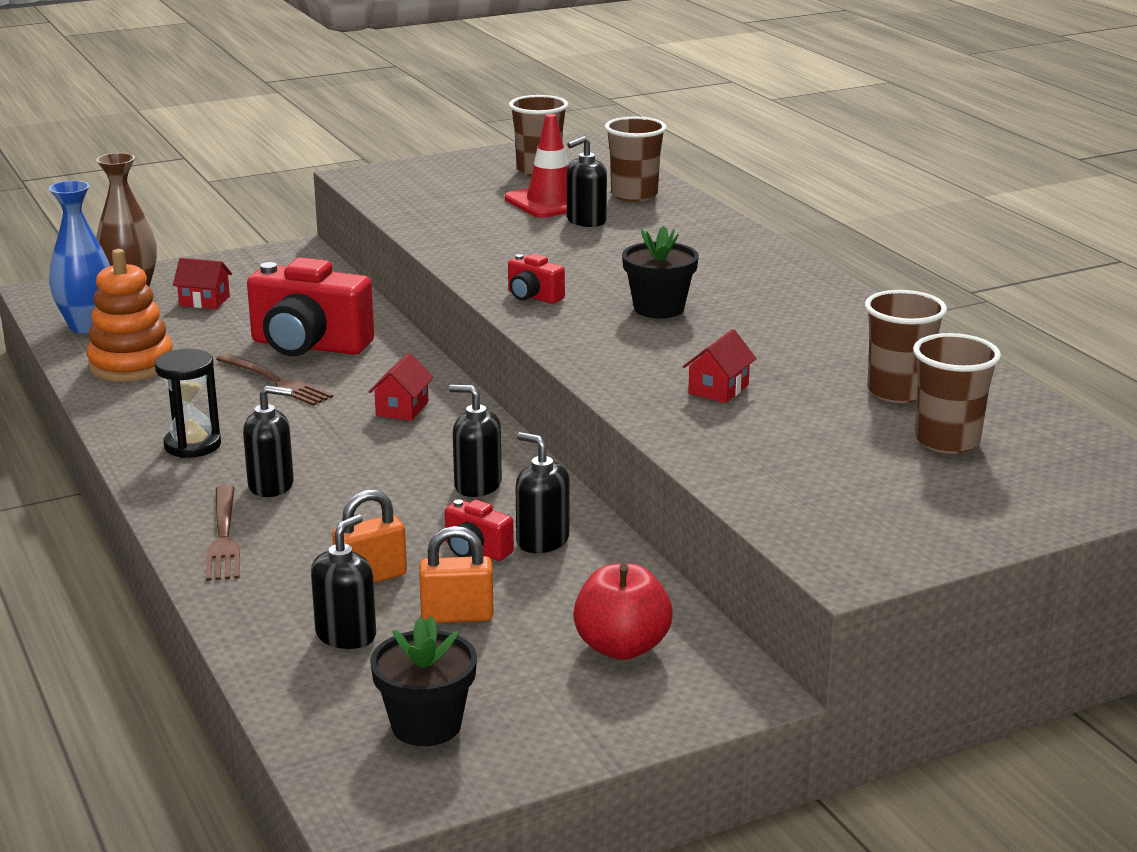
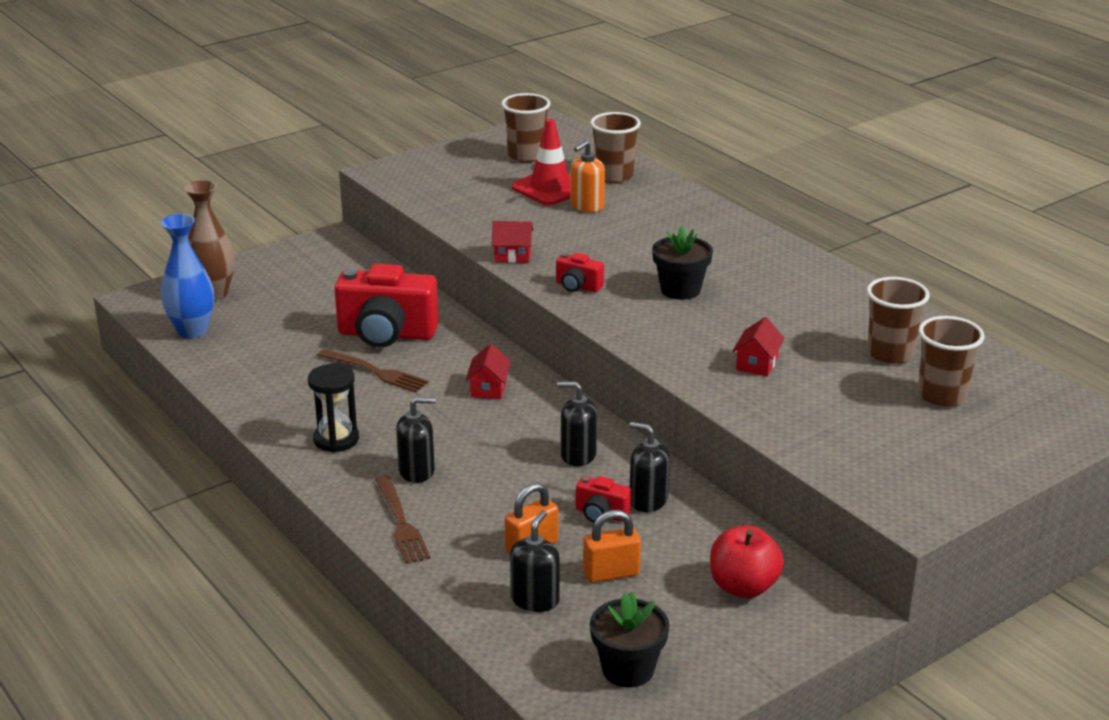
camera: 10 degrees left, 5 degrees up
(131, 364) = (248, 366): orange stacking toy -> none
(204, 301) = (279, 297): red house -> red house (512, 255)
(586, 221) = (587, 206): black soap dispenser -> orange soap dispenser

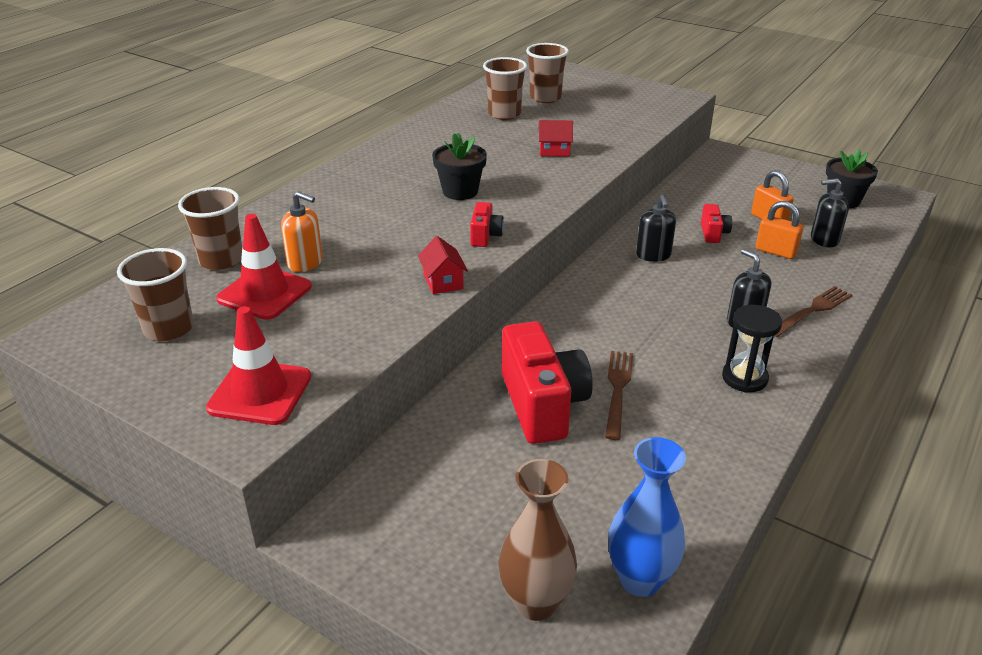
camera: 110 degrees left, 5 degrees up
(424, 179) = (260, 392): none -> red traffic cone
(488, 388) = (595, 316): red house -> none
(648, 500) = (680, 220): black soap dispenser -> none
(743, 587) = (732, 179): red apple -> none

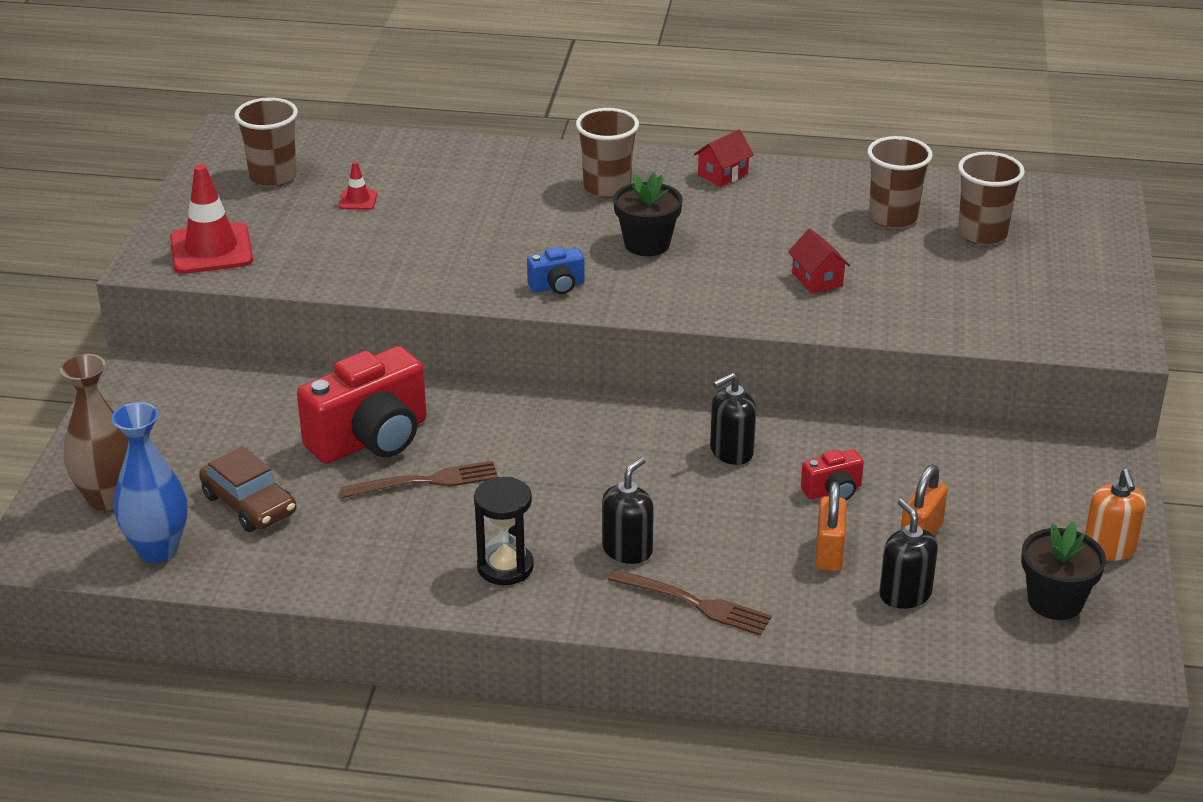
camera: 65 degrees right, 0 degrees up
(221, 260) = (397, 160): brown cup -> brown cup (607, 187)
(264, 293) = (358, 200): red traffic cone -> red traffic cone, size x0.47
(305, 262) = (425, 202): orange soap dispenser -> orange soap dispenser (1109, 548)
(443, 281) = (445, 286): red house -> red house (722, 174)
(485, 236) = (557, 286): red camera -> blue camera
(597, 499) = (249, 504): none -> brown car

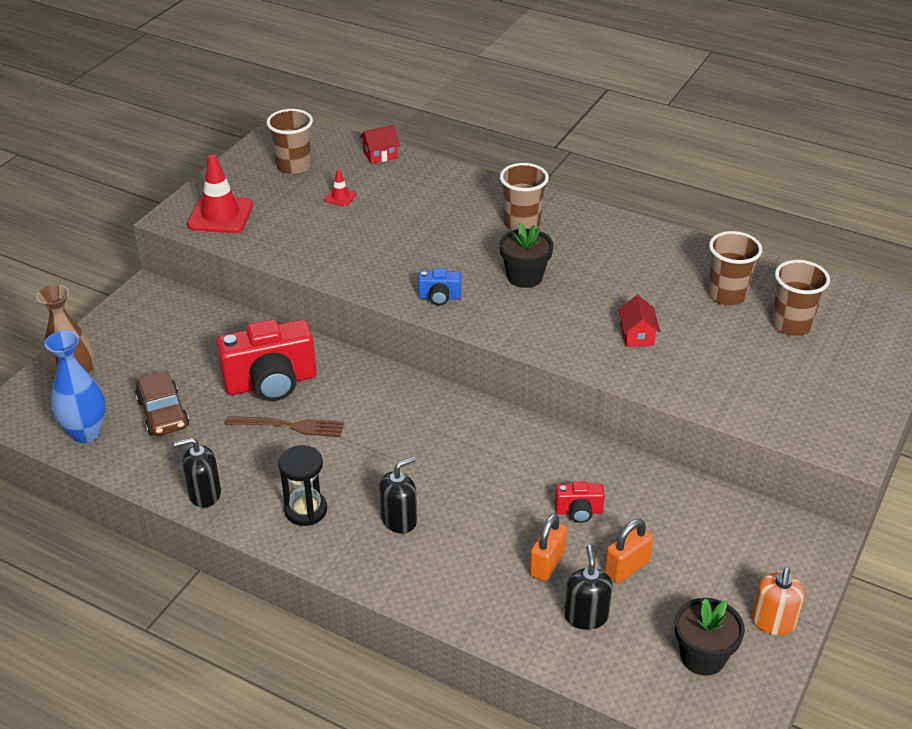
camera: 20 degrees right, 5 degrees up
(696, 604) = (424, 579): brown fork -> none
(722, 174) = (614, 230): red house -> red house (380, 155)
(731, 452) = (520, 458): black soap dispenser -> black soap dispenser (204, 494)

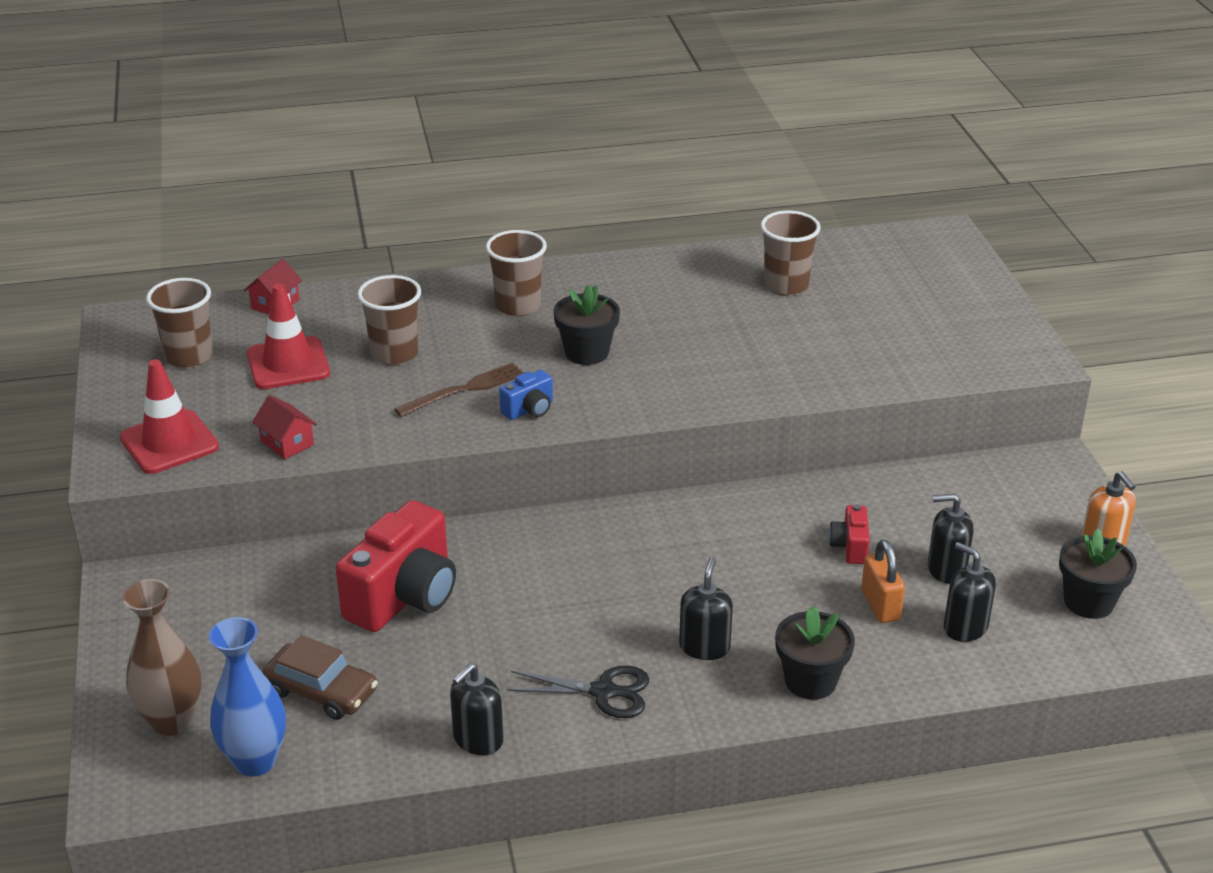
camera: 40 degrees left, 5 degrees down
(290, 426) = (482, 625): brown fork -> brown fork (466, 389)
(305, 510) = (603, 692): black hourglass -> black scissors
(340, 197) = (288, 364): red traffic cone -> red traffic cone, size x2.11
(435, 584) = (810, 681): none -> black flower pot
(578, 511) = (850, 547): red camera -> red camera turned 135 degrees clockwise
(626, 567) = (946, 569): orange padlock -> black soap dispenser
(637, 335) = (756, 355): red house -> red house (287, 443)
(791, 325) = (869, 286): brown cup -> brown cup (394, 354)

